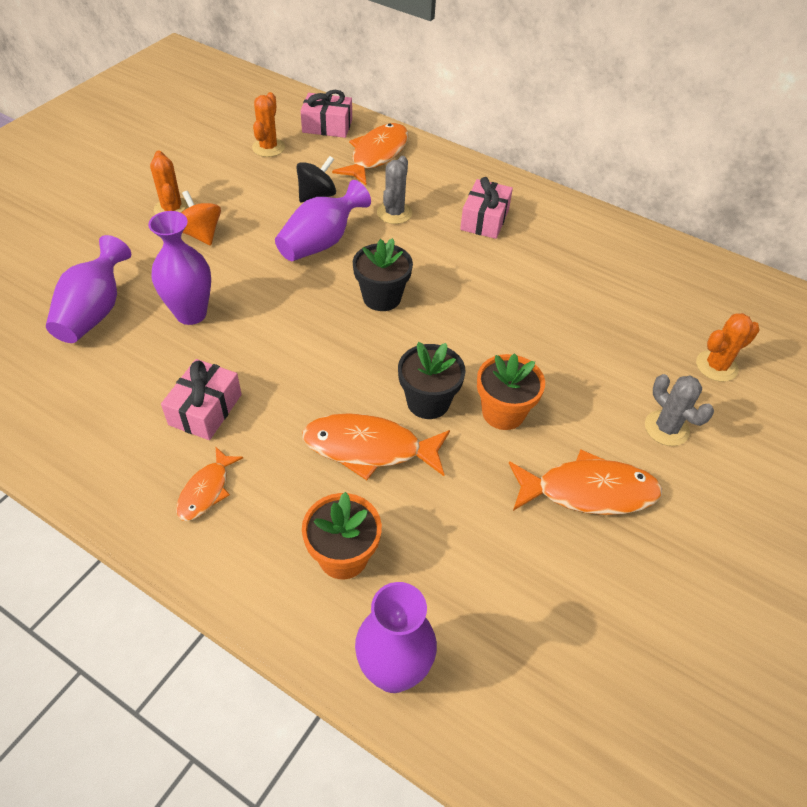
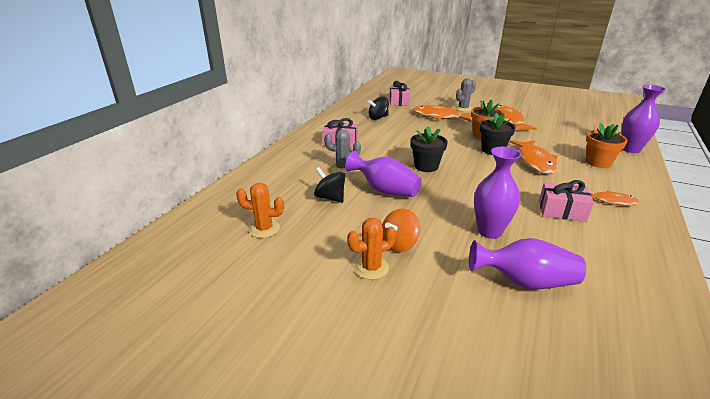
camera: 95 degrees left, 20 degrees down
(327, 126) = (229, 204): pink gift -> pink gift (399, 101)
(376, 155) = (273, 179): orange fish -> orange fish (439, 117)
(598, 278) = (378, 118): none -> black spinning top
(716, 366) = (422, 100): orange cactus -> none

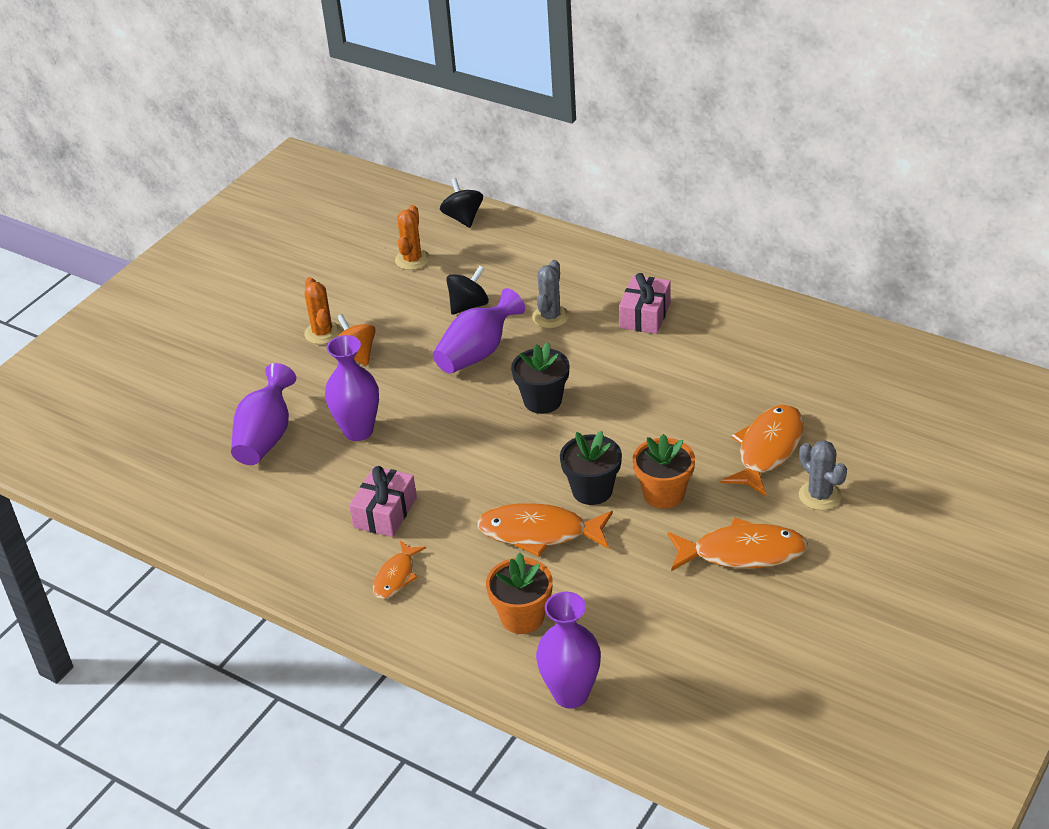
camera: 100 degrees right, 10 degrees up
(378, 118) = (762, 364): black spinning top -> black spinning top (463, 218)
(399, 101) = (865, 401): pink gift -> none

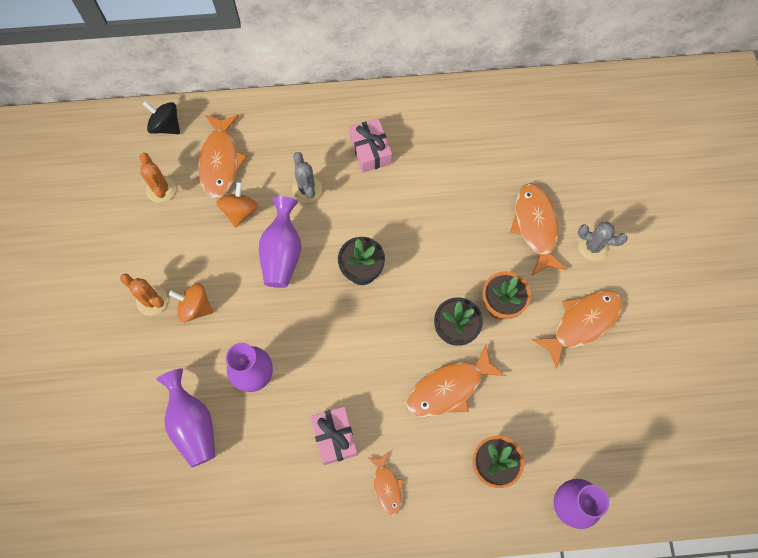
camera: 40 degrees left, 30 degrees up
(468, 305) = (240, 211): black spinning top -> orange spinning top
(487, 263) = (220, 161): none -> orange fish

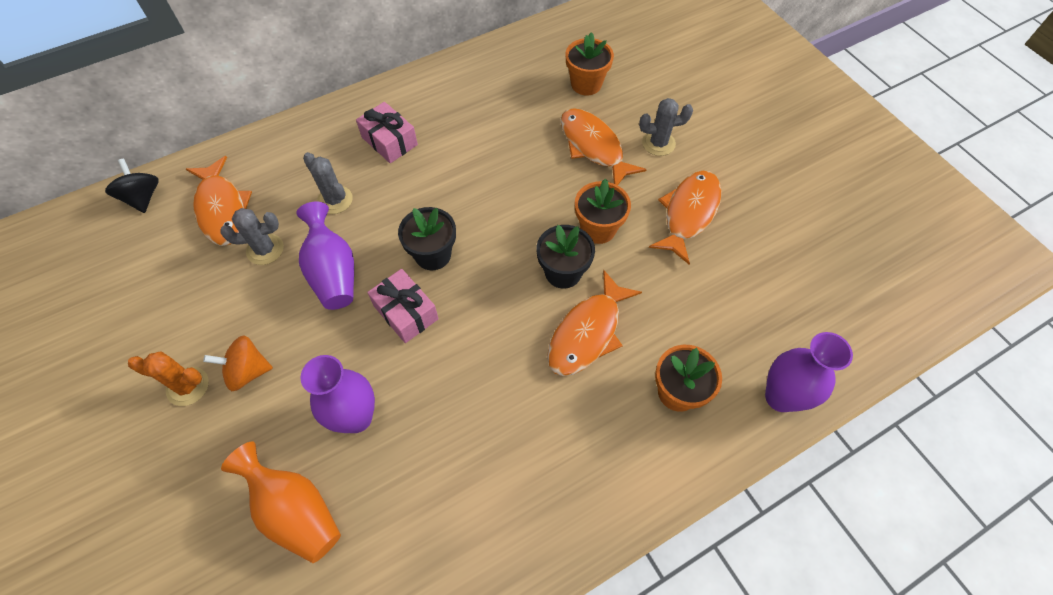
camera: 25 degrees left, 10 degrees down
(161, 189) = (158, 262): orange cactus -> none
(166, 126) = (143, 198): black spinning top -> black spinning top turned 60 degrees clockwise
(192, 424) = (295, 511): purple vase -> orange vase
(240, 211) = (265, 249): orange spinning top -> grey cactus
(334, 437) = (483, 444): pink gift -> pink gift (406, 312)
(387, 487) = (572, 472): orange fish -> none
(561, 161) = (586, 84): none -> orange flower pot

